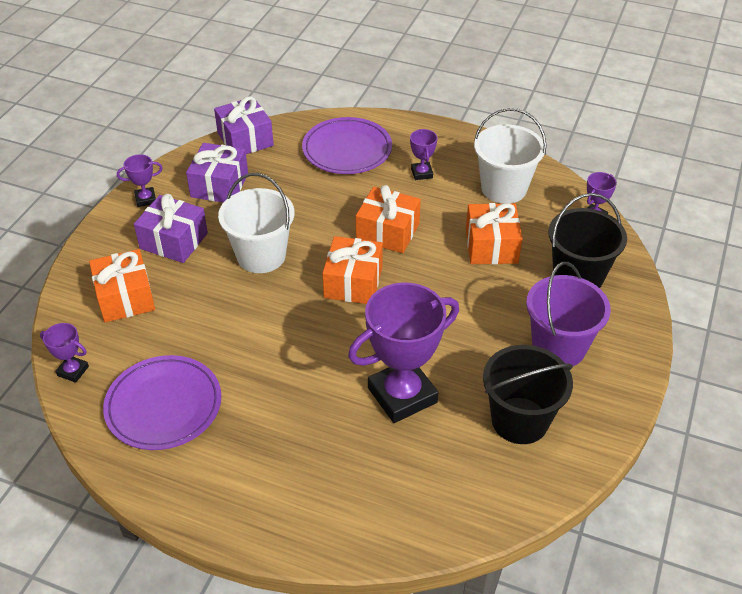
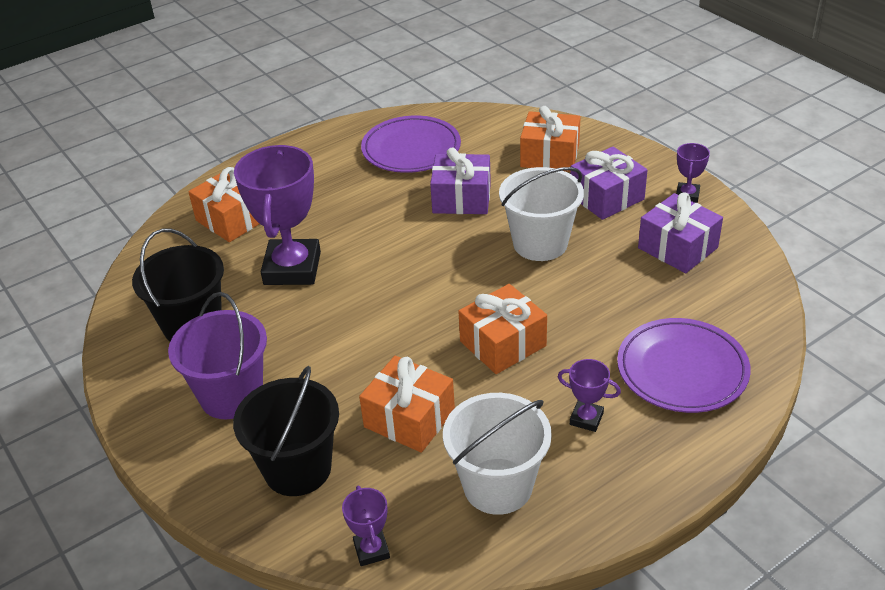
camera: 125 degrees right, 5 degrees down
(73, 371) = (488, 117): purple trophy -> none
(245, 139) = (758, 291): purple gift -> purple gift (461, 198)
(353, 282) = (450, 289): orange gift -> orange gift (232, 219)

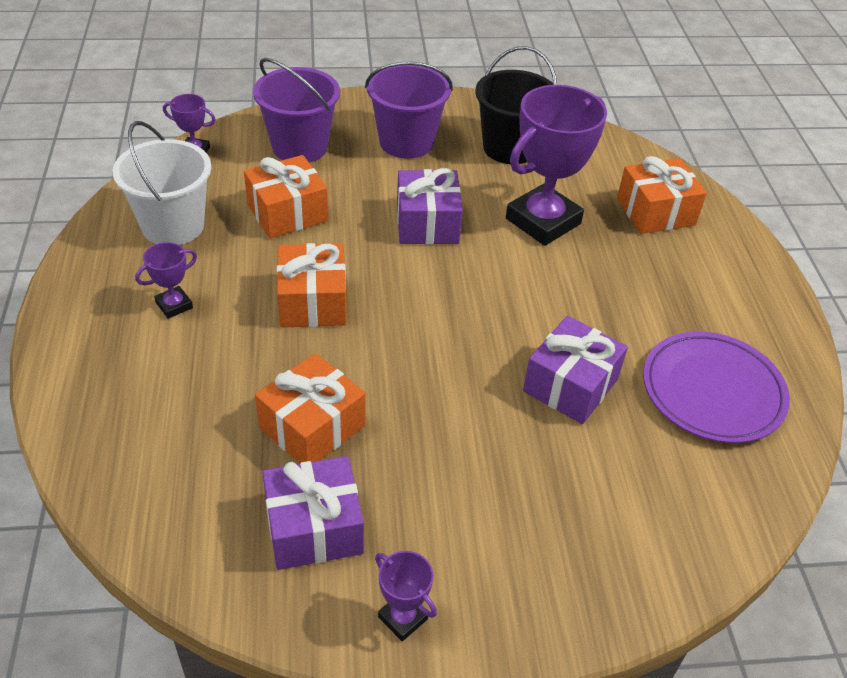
camera: 115 degrees right, 5 degrees up
(292, 268) = (543, 221): purple trophy -> purple trophy turned 75 degrees counterclockwise
(297, 469) = (300, 147): black bucket -> purple bucket
(540, 243) = (432, 407): white bucket -> none
(550, 156) = (607, 520): orange gift -> orange gift (312, 427)
(606, 197) = (469, 522): purple gift -> purple gift (427, 223)
(682, 369) = (150, 402): purple plate -> none

